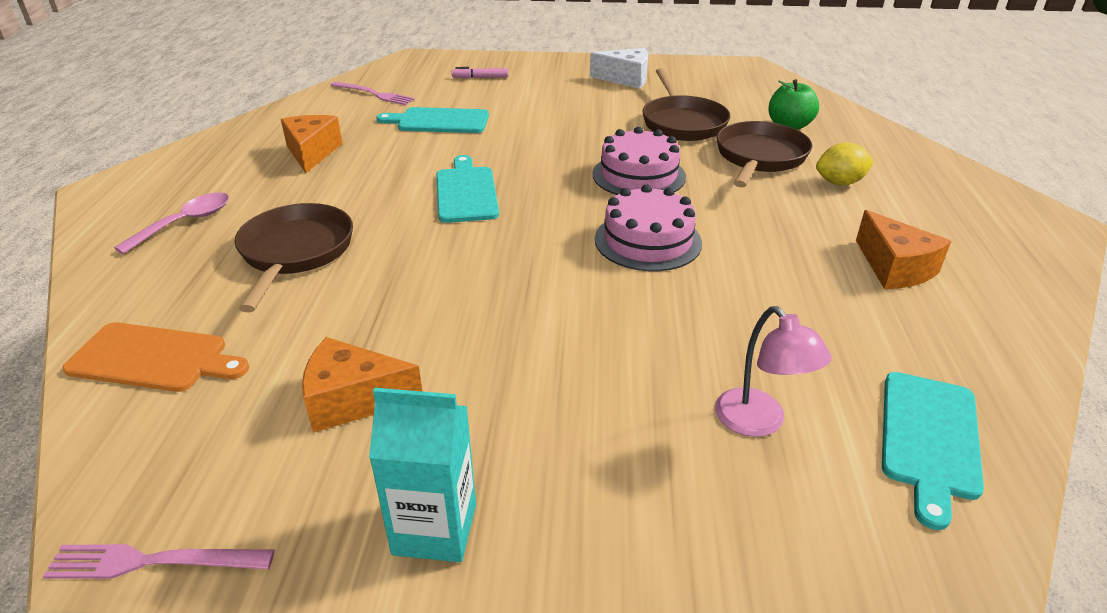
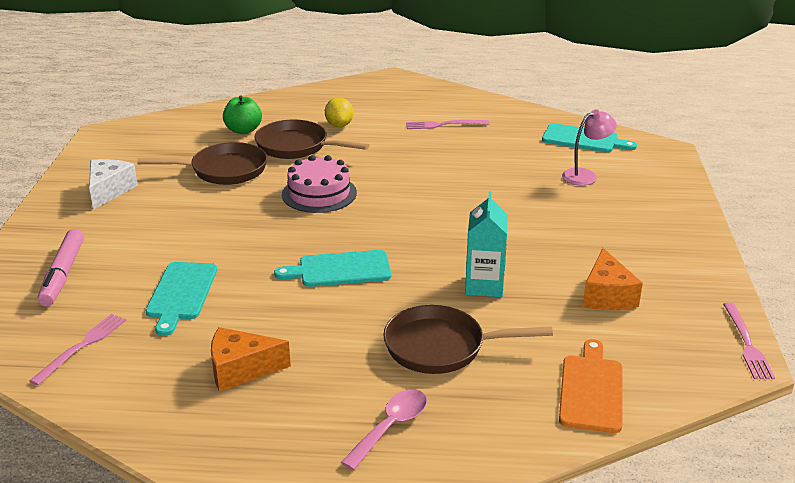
camera: 90 degrees left, 5 degrees down
(185, 223) = (390, 427): pink spoon -> pink spoon turned 90 degrees clockwise
(435, 529) = (687, 261): turquoise carton -> turquoise carton (484, 285)
(480, 78) = (63, 274): pink marker -> pink marker, size x1.77
(648, 241) = (417, 195): pink cake -> none
(894, 268) = (444, 125): orange cheese -> pink fork

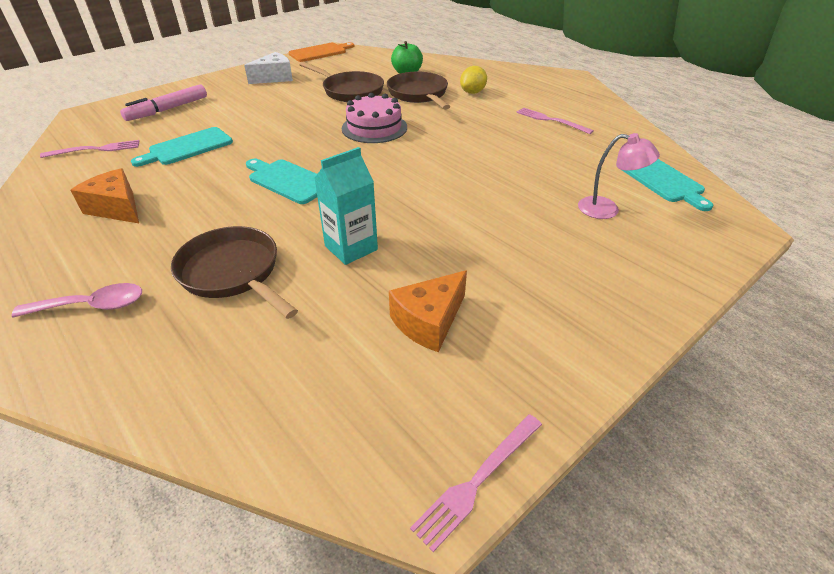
camera: 45 degrees right, 10 degrees up
(591, 390) = (251, 395): orange cutting board -> orange cutting board (320, 52)

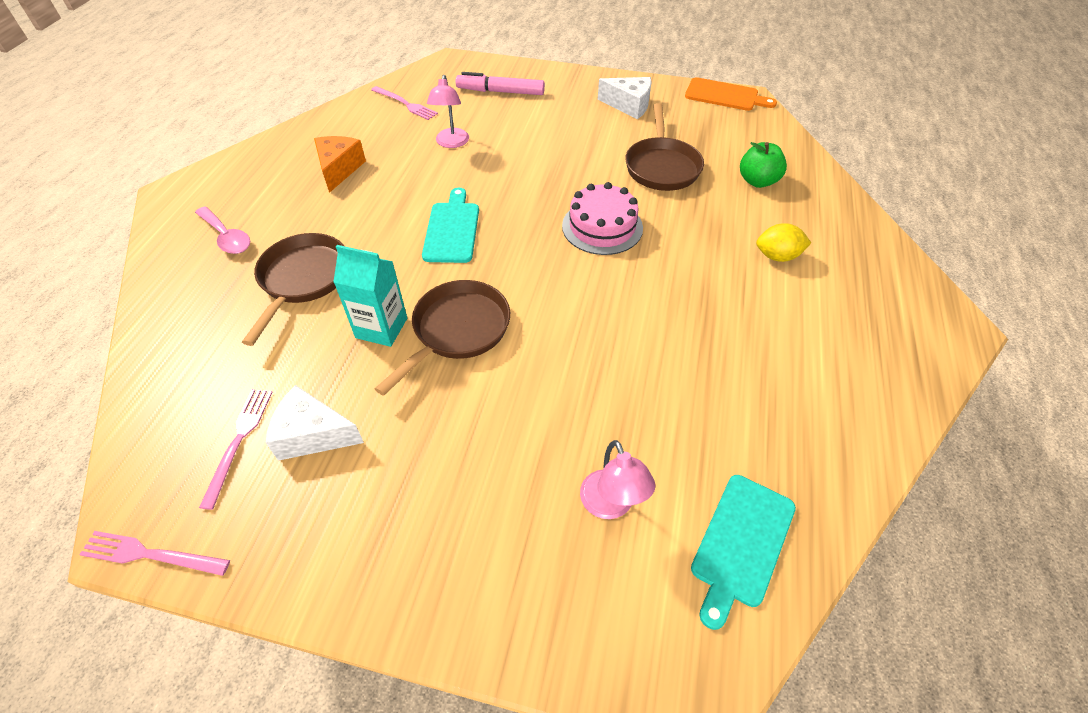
camera: 55 degrees right, 10 degrees up
(187, 147) = (451, 143): turquoise cutting board -> pink lamp
(419, 94) = (716, 217): brown pan -> brown pan (457, 331)
(429, 321) = (313, 434): orange cheese -> white cheese
(551, 120) = (786, 361): pink fork -> pink fork (239, 441)

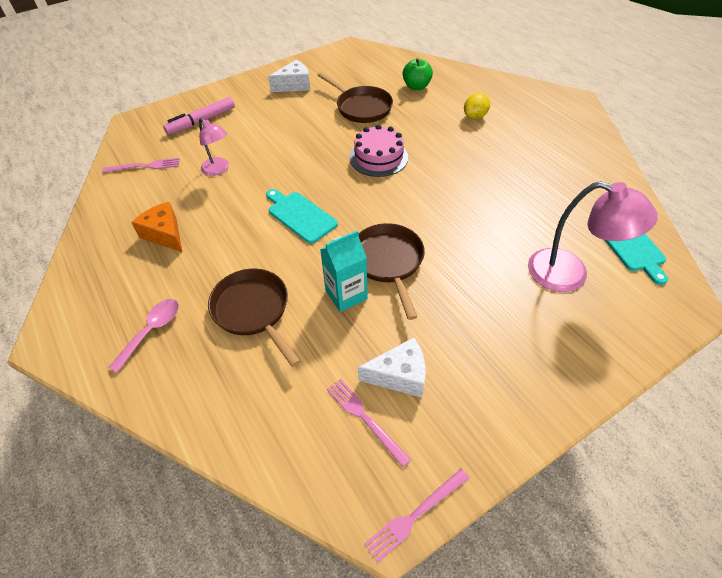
camera: 45 degrees left, 0 degrees up
(227, 237) = (151, 331): pink spoon -> pink spoon turned 60 degrees counterclockwise
(313, 434) = (399, 375): white cheese -> white cheese turned 150 degrees counterclockwise
(611, 505) = (570, 274): pink lamp -> pink lamp, size x1.67
(725, 95) = (337, 51): orange cutting board -> none

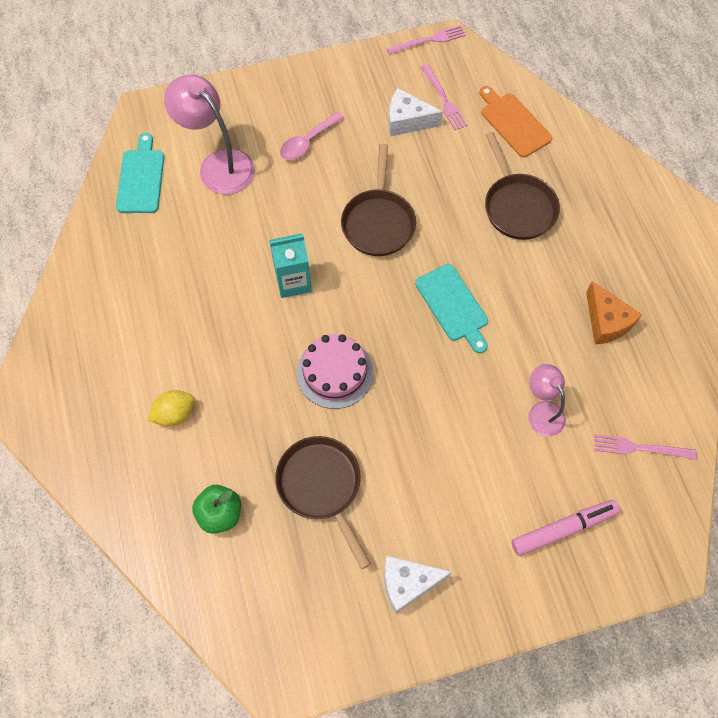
camera: 165 degrees left, 15 degrees up
(151, 331) = (611, 211): pink spoon -> pink spoon (307, 142)
(270, 409) = (513, 123): none -> orange cutting board
(346, 295) = (429, 199): turquoise carton -> turquoise carton (293, 281)

